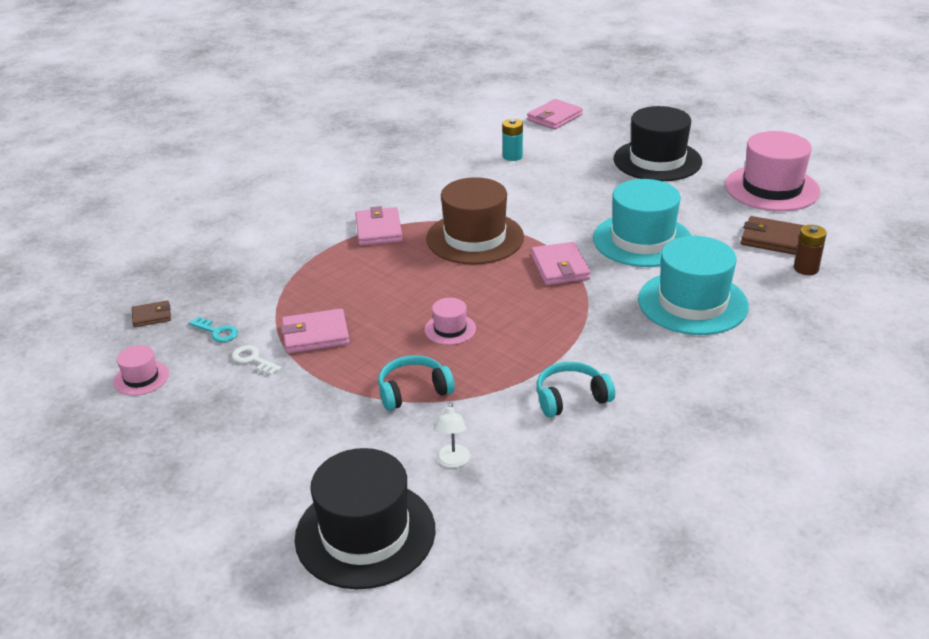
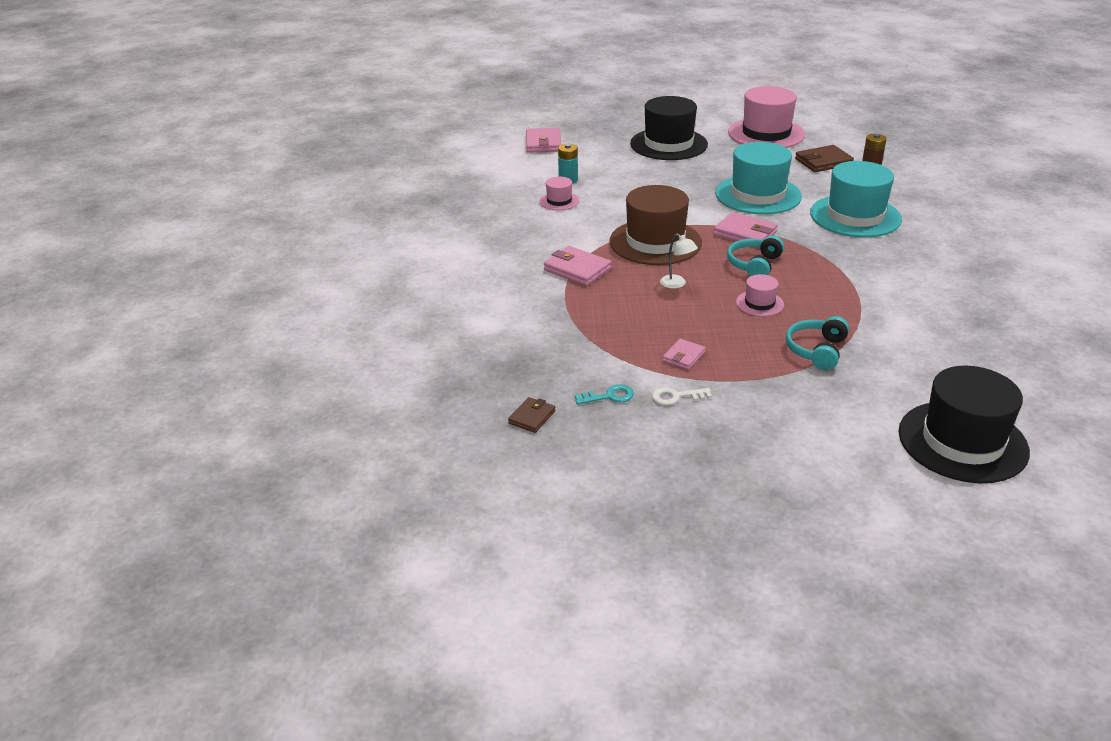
camera: 45 degrees left, 0 degrees up
(141, 378) = (622, 459): pink hat -> pink hat (559, 201)
(315, 335) = (683, 356): pink wallet -> pink wallet, size x0.60
(452, 461) = (920, 373): white lamp -> white lamp (677, 284)
(571, 398) = (904, 301): turquoise headphones -> turquoise headphones (754, 265)

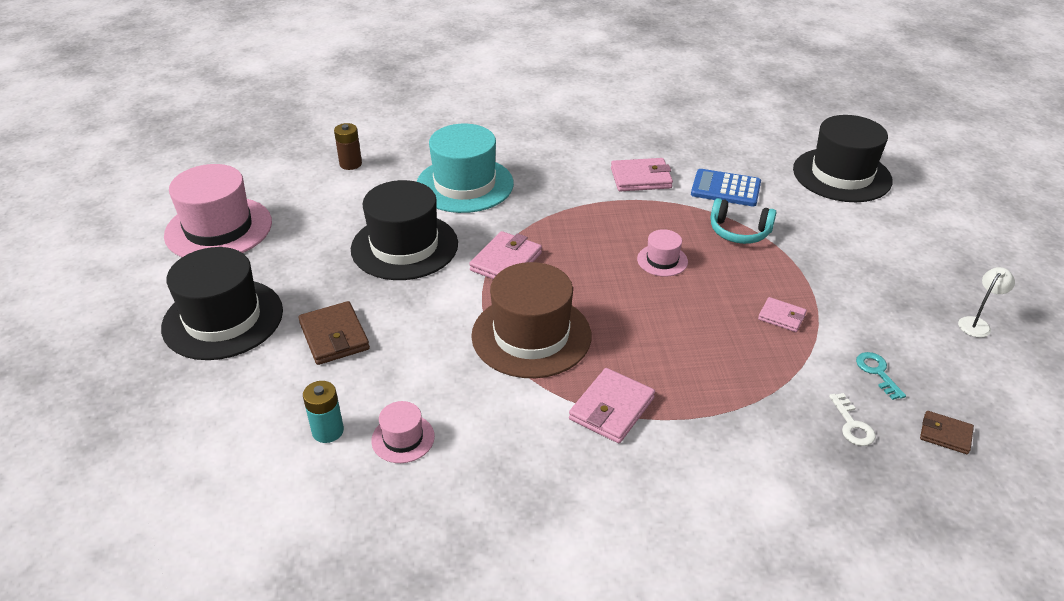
camera: 95 degrees left, 5 degrees up
(543, 143) = (165, 473): pink wallet -> pink wallet (641, 178)
(676, 397) = (855, 323): white key -> white key (852, 425)
(677, 284) = (633, 319): white lamp -> white lamp (977, 323)
(754, 265) = (580, 259): turquoise headphones -> none
(758, 195) = (404, 246): turquoise hat -> black hat
(823, 162) = (321, 192): brown wallet -> brown wallet (334, 336)
(898, 352) = (725, 189): none -> blue calculator

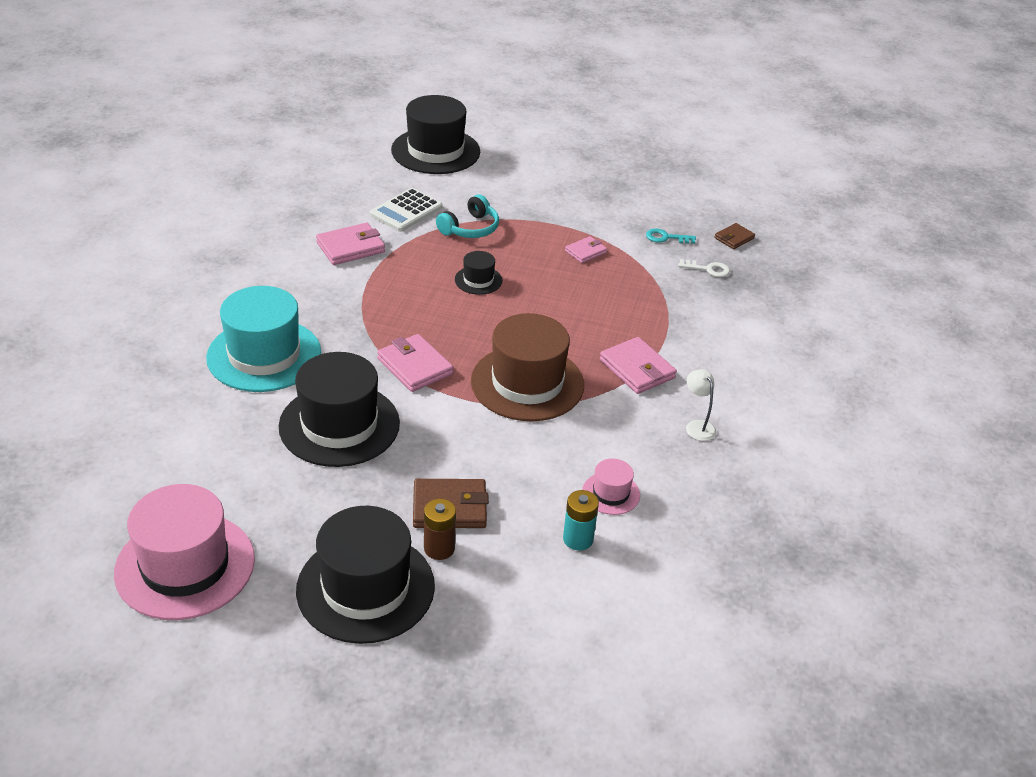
camera: 70 degrees left, 0 degrees up
(350, 164) = (143, 427): brown battery -> brown battery (439, 548)
(641, 178) = (350, 247): pink wallet -> pink wallet turned 45 degrees clockwise
(662, 260) = (478, 280): pink hat -> black hat
(725, 189) = (406, 211): blue calculator -> white calculator
(977, 323) = (643, 178): white lamp -> white lamp (697, 426)

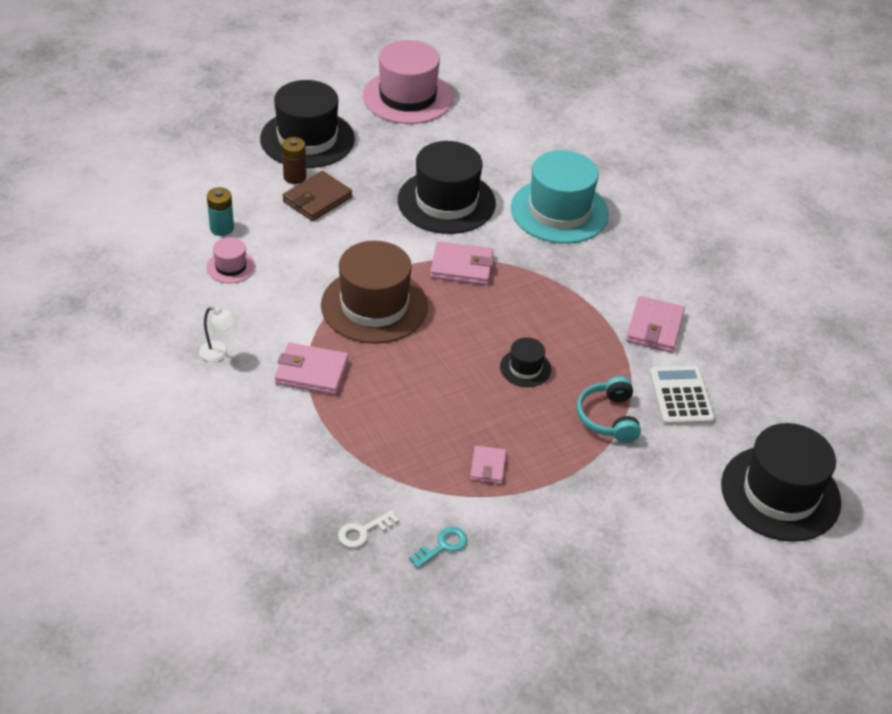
camera: 135 degrees right, 5 degrees up
(734, 238) = (381, 601): brown wallet -> none

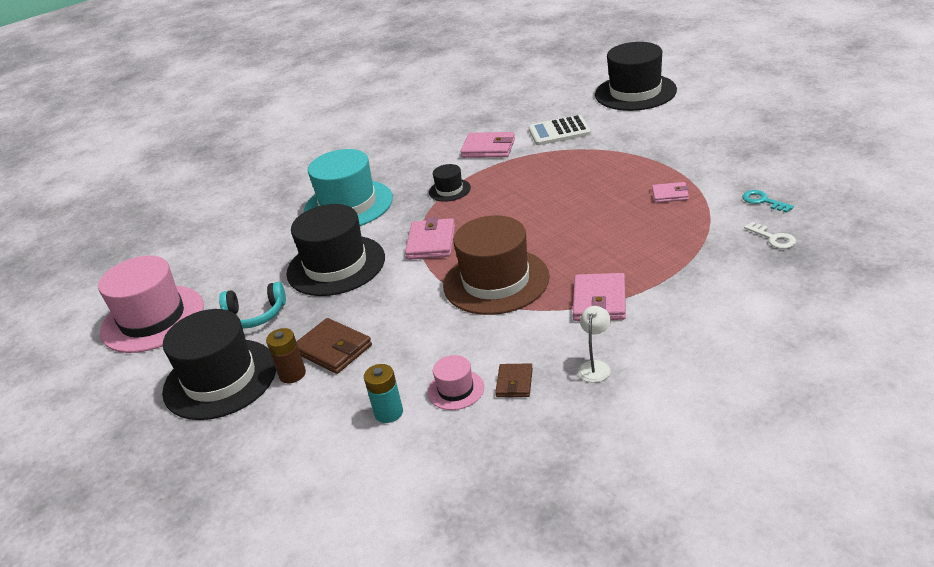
camera: 85 degrees left, 10 degrees down
(222, 301) = (514, 383): none -> brown wallet
(525, 368) = (552, 194): black hat -> black hat (449, 190)
(608, 418) = (593, 154): turquoise headphones -> turquoise headphones (255, 315)

